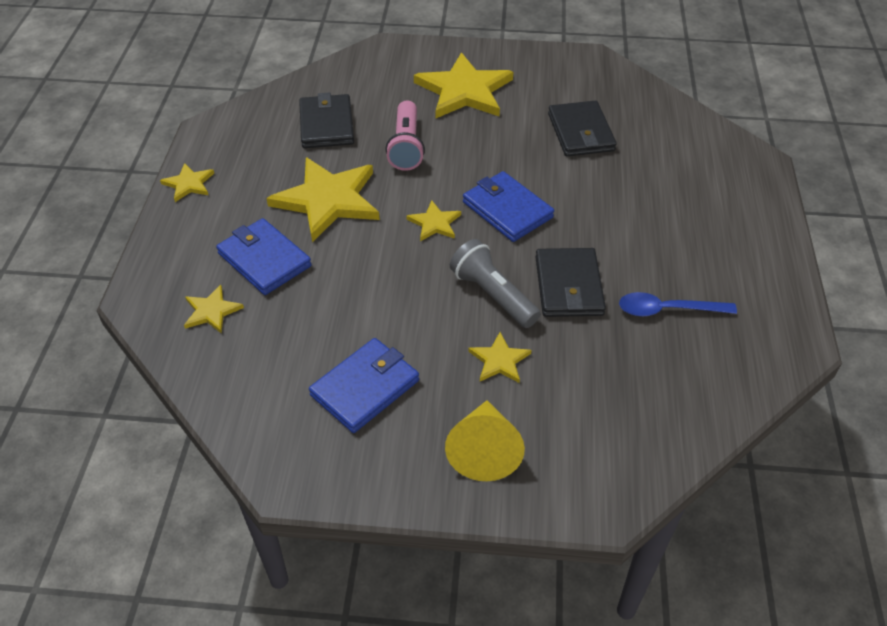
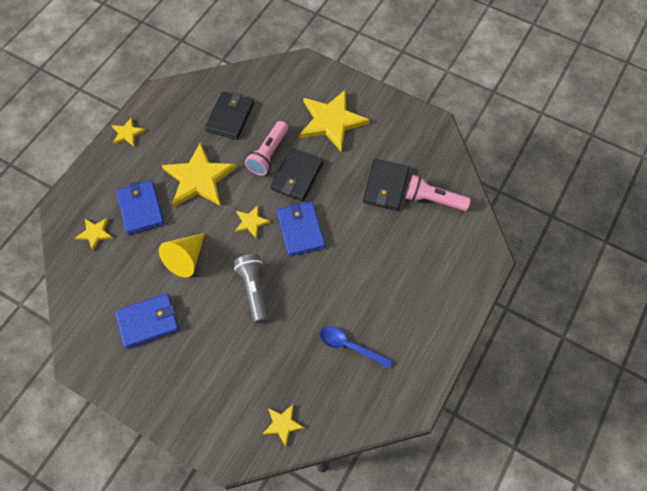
camera: 25 degrees right, 15 degrees up
(484, 450) = (187, 391): yellow cone -> yellow cone (186, 259)
(499, 360) = (230, 337): yellow star -> yellow star (282, 424)
(568, 286) = (302, 303): black wallet -> black wallet (297, 176)
(648, 127) = (433, 200): none -> pink flashlight

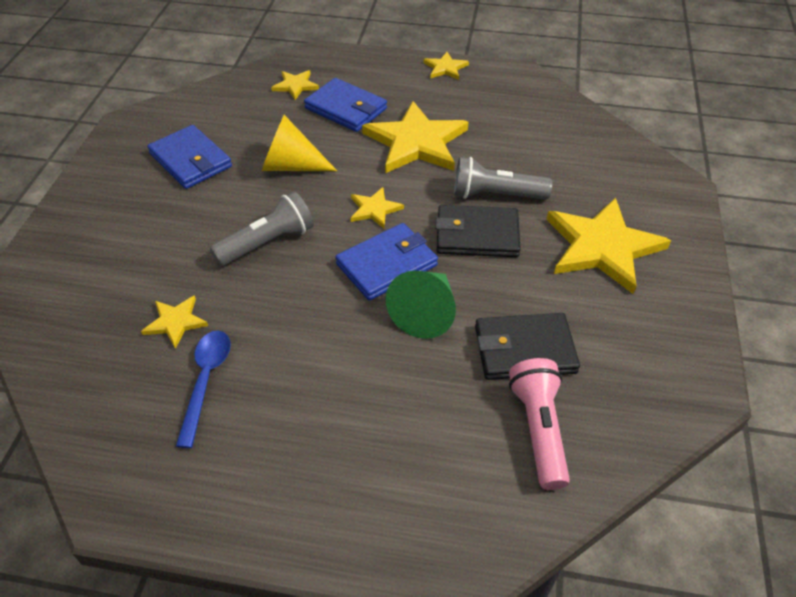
camera: 70 degrees right, 15 degrees down
(141, 208) = (346, 108): blue wallet -> blue wallet turned 75 degrees clockwise
(230, 117) = (530, 142): black wallet -> none
(268, 154) = (495, 195): pink flashlight -> grey flashlight
(282, 424) = (62, 333): yellow star -> yellow star (175, 322)
(344, 222) = (426, 312): none -> green cone

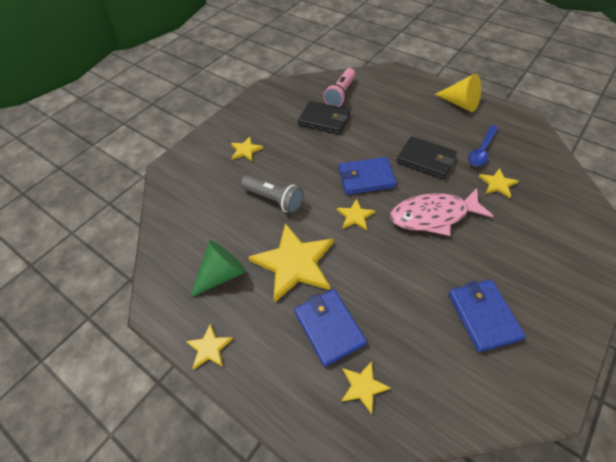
camera: 150 degrees left, 5 degrees up
(268, 242) = (433, 216): grey flashlight -> pink fish
(291, 166) = (399, 276): yellow cone -> yellow cone (460, 103)
(426, 312) = (359, 148): green cone -> green cone (222, 274)
(477, 235) = (305, 178): black wallet -> black wallet (426, 160)
(602, 247) = (246, 150): yellow star -> yellow star, size x0.48

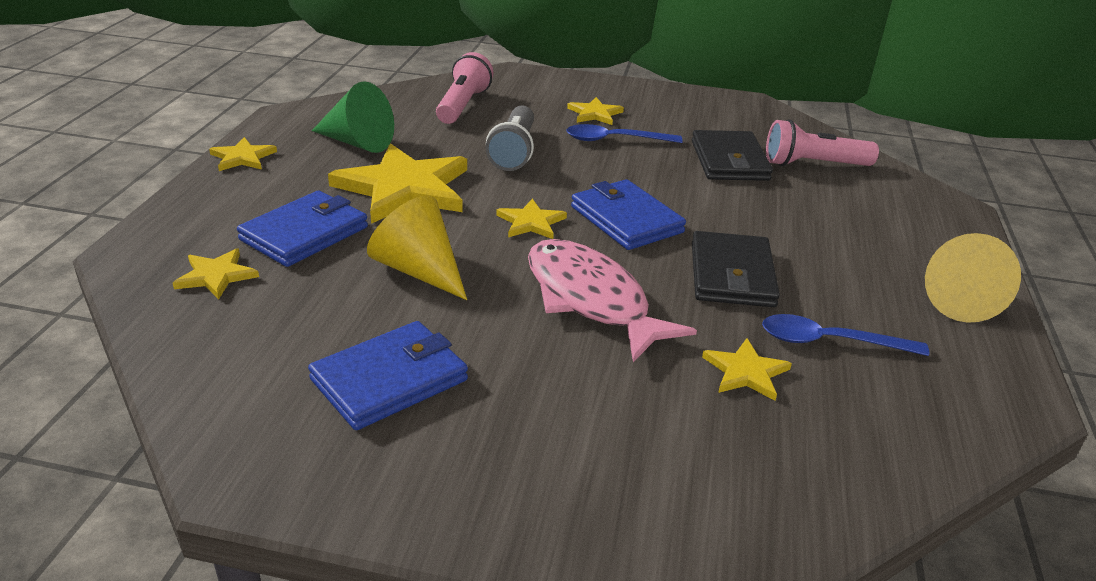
camera: 60 degrees right, 20 degrees down
(199, 205) = (463, 105): none -> pink flashlight
(281, 153) = (615, 140): none -> blue spoon
(388, 278) = (419, 271): none -> yellow cone

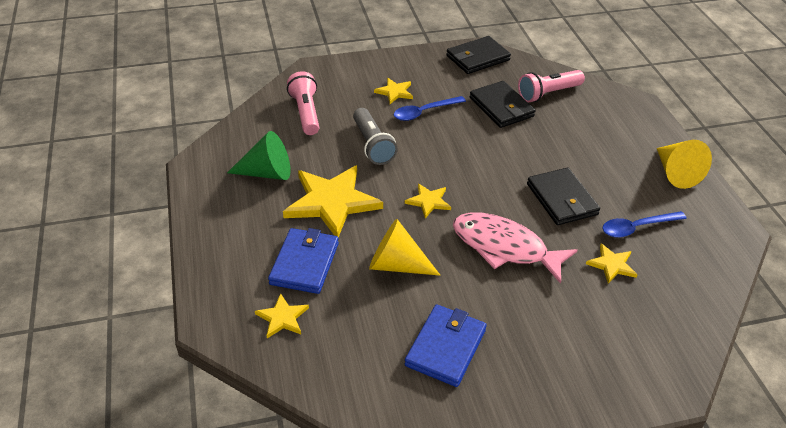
camera: 25 degrees left, 10 degrees up
(242, 157) = (203, 214): yellow star -> none
(626, 219) = (479, 178): blue wallet -> none
(740, 109) = (477, 58): none -> black wallet

